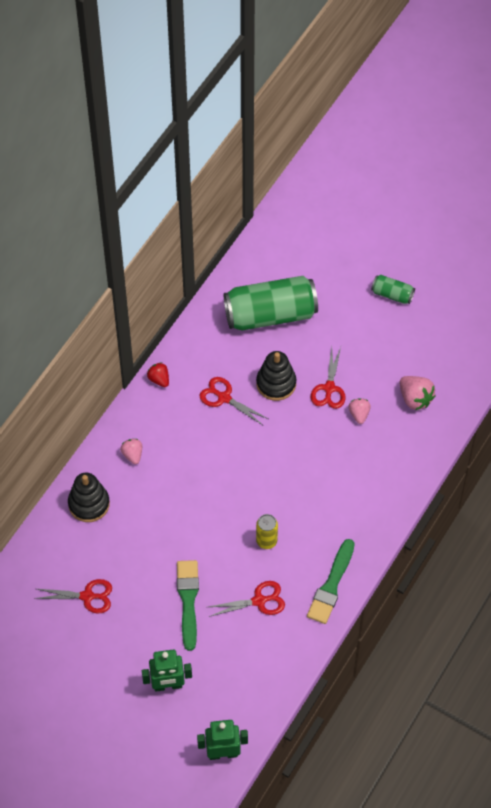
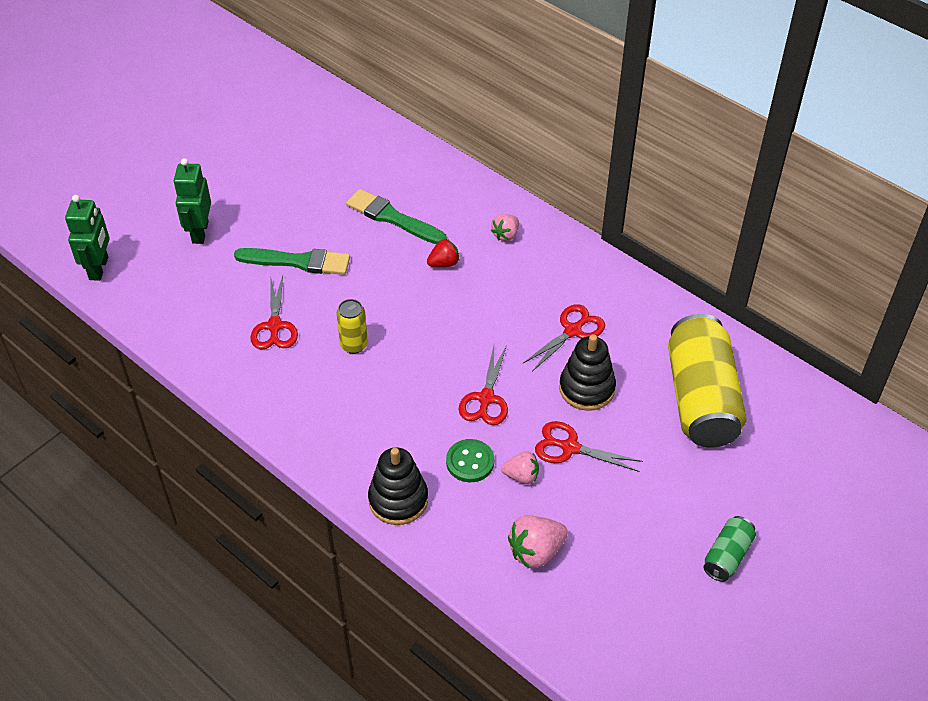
camera: 100 degrees right, 10 degrees down
(87, 596) = (332, 179): red scissors -> red scissors (486, 398)
(89, 504) = (448, 191): black stacking toy -> black stacking toy (398, 500)
(132, 455) = (506, 235): pink strawberry -> pink strawberry turned 135 degrees clockwise
(159, 379) = (610, 271): red strawberry -> red strawberry (444, 263)
(270, 314) = (701, 399): green can -> yellow can
(331, 585) = (271, 401): green brush -> green brush (392, 218)
(355, 447) = (470, 462): none -> green button

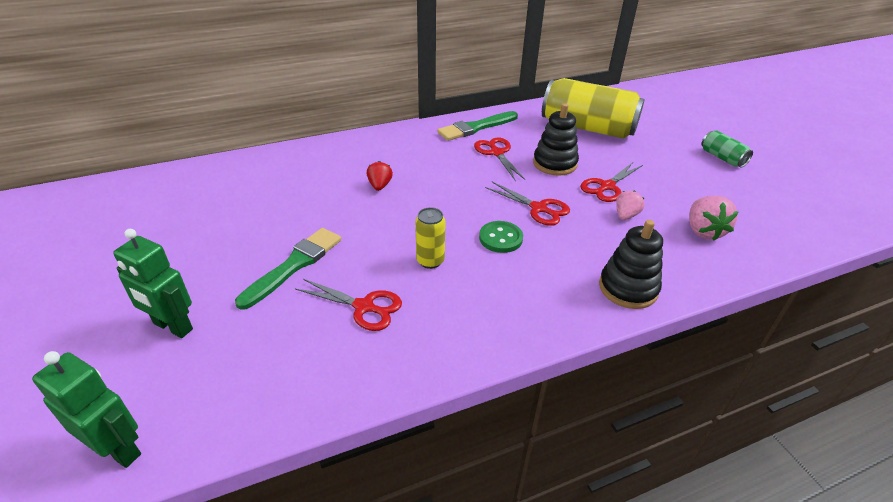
camera: 65 degrees left, 10 degrees down
(392, 218) = (302, 195): green brush -> green brush (475, 127)
(470, 462) = (601, 236): green button -> green button (500, 238)
(506, 235) = (378, 151): pink strawberry -> none

